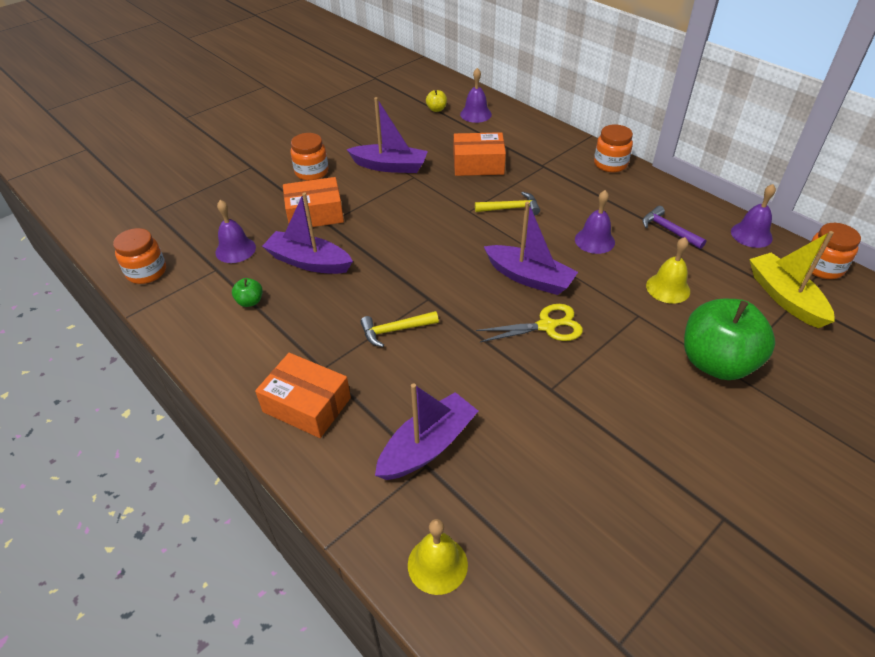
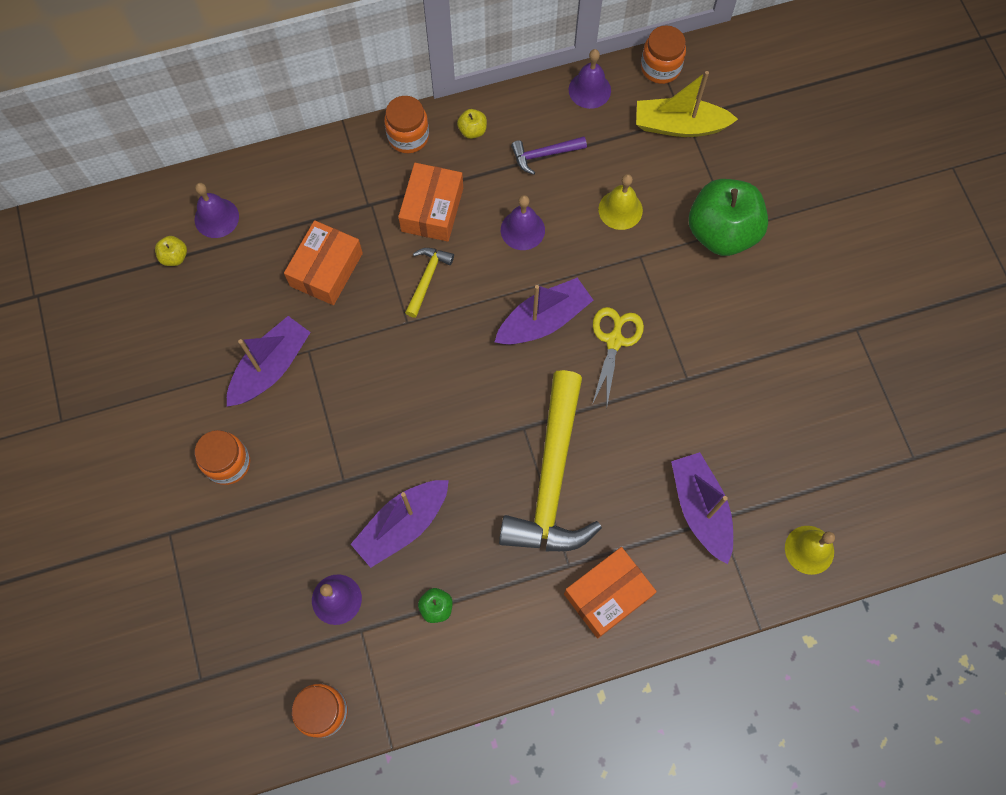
camera: 65 degrees left, 25 degrees up
(315, 214) = (318, 489): orange box -> orange box (432, 209)
(395, 330) = (552, 478): yellow hammer -> yellow hammer, size x2.27
(647, 190) = (472, 131): none -> yellow apple

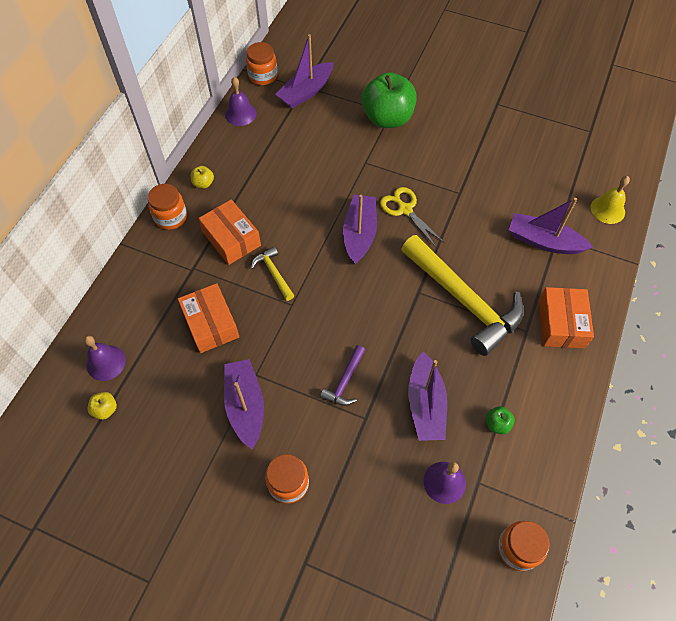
camera: 50 degrees left, 10 degrees down
(522, 230) = (292, 204): purple bell -> none
(544, 155) = (257, 161): purple hammer -> purple hammer (345, 381)
(620, 209) = (328, 151): yellow bell -> none
(679, 126) = (306, 92): yellow boat -> purple boat

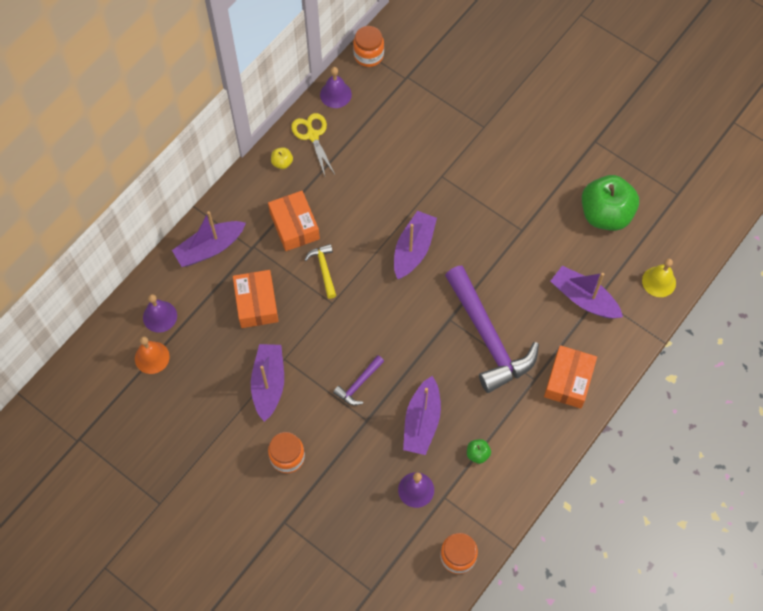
camera: 15 degrees right, 5 degrees up
(105, 409) = (152, 357): yellow apple -> orange bell
(171, 217) = (244, 191): orange jar -> none
(306, 92) = (406, 84): purple boat -> purple boat (210, 248)
(387, 118) = (478, 132): green apple -> green apple (605, 214)
(405, 209) = (464, 235): yellow scissors -> yellow scissors (312, 135)
(463, 300) = (488, 337): yellow hammer -> purple hammer

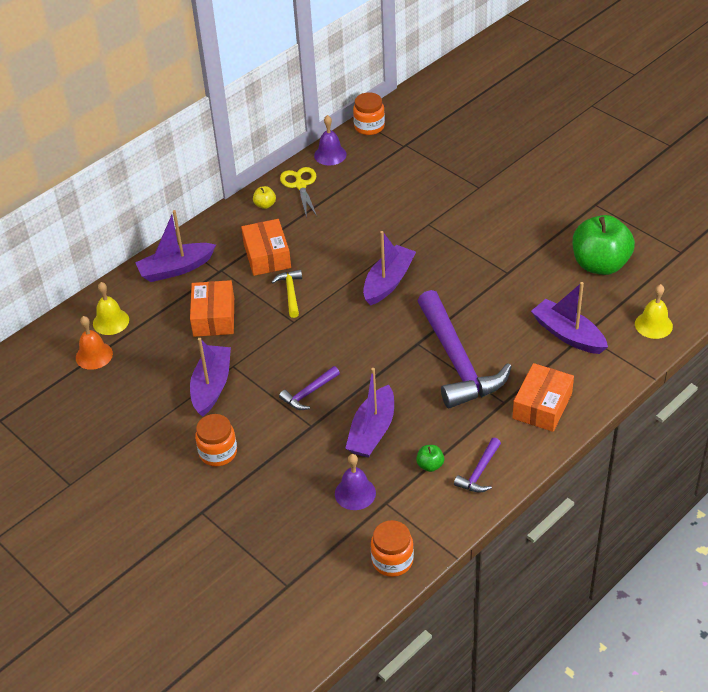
camera: 10 degrees right, 20 degrees down
(160, 316) = (111, 321): purple bell -> yellow bell
(521, 457) = (479, 472): none -> purple hammer

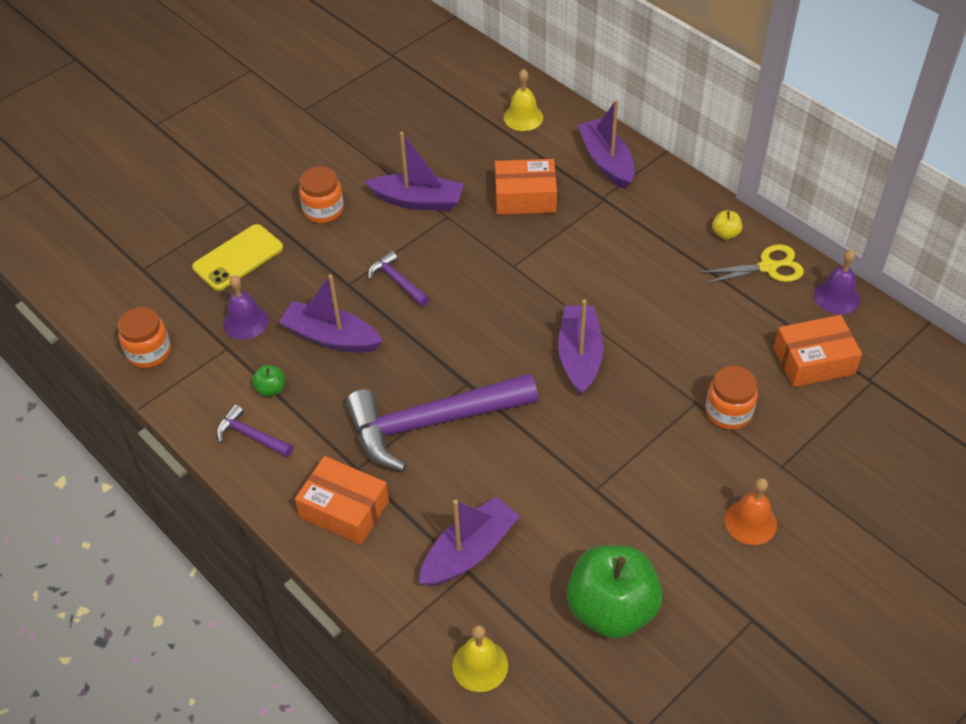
camera: 90 degrees right, 5 degrees up
(94, 355) = (473, 109): orange bell -> orange bell (750, 522)
(267, 256) = (629, 239): orange box -> orange box (813, 361)
(276, 510) = (238, 258): none -> yellow phone
(290, 293) = (562, 262): yellow hammer -> none
(369, 127) = (908, 340): orange jar -> orange jar (728, 412)
(388, 282) = (579, 356): purple boat -> purple boat turned 120 degrees counterclockwise

